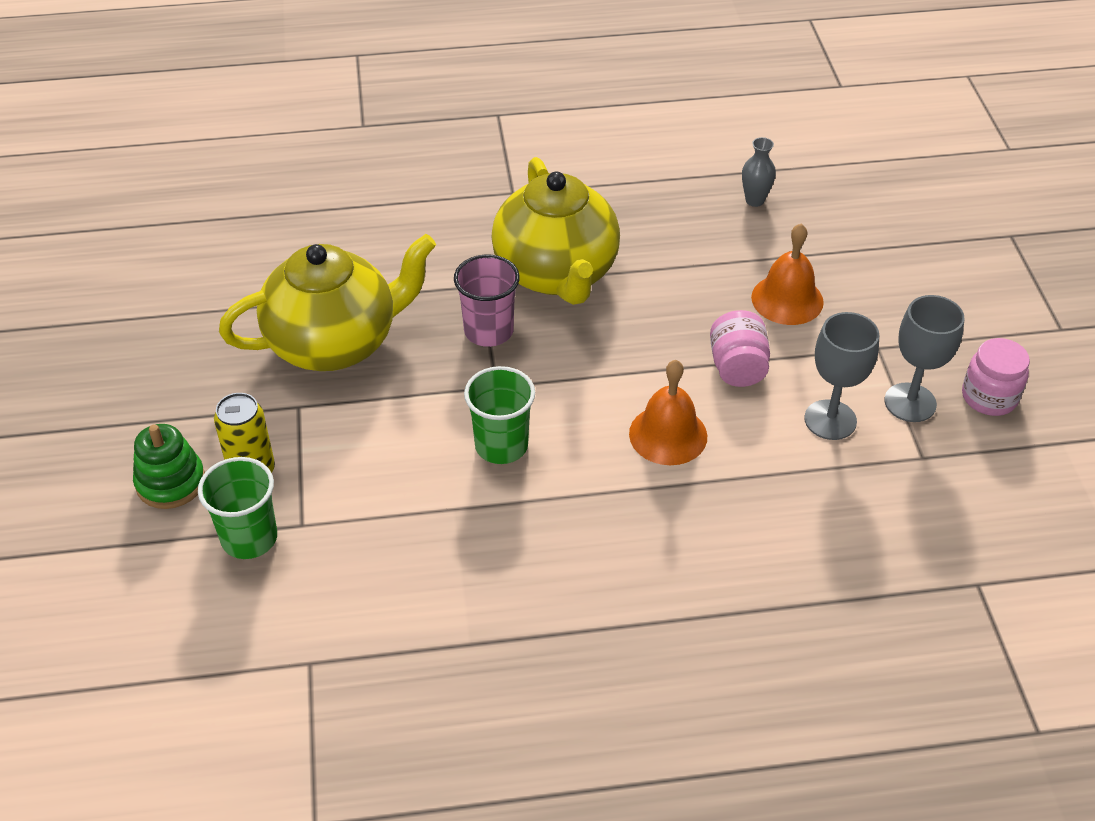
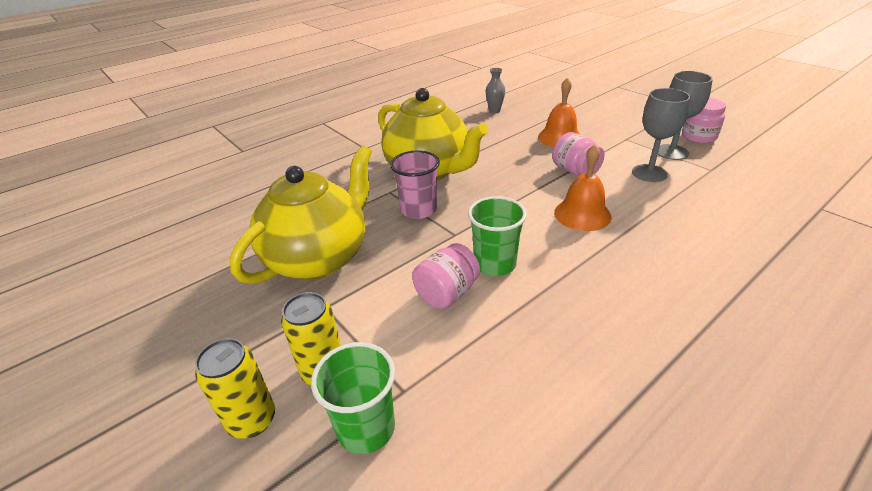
camera: 30 degrees left, 10 degrees down
(170, 482) = (252, 420): green stacking toy -> yellow can
(422, 453) = (447, 293): none -> pink jar

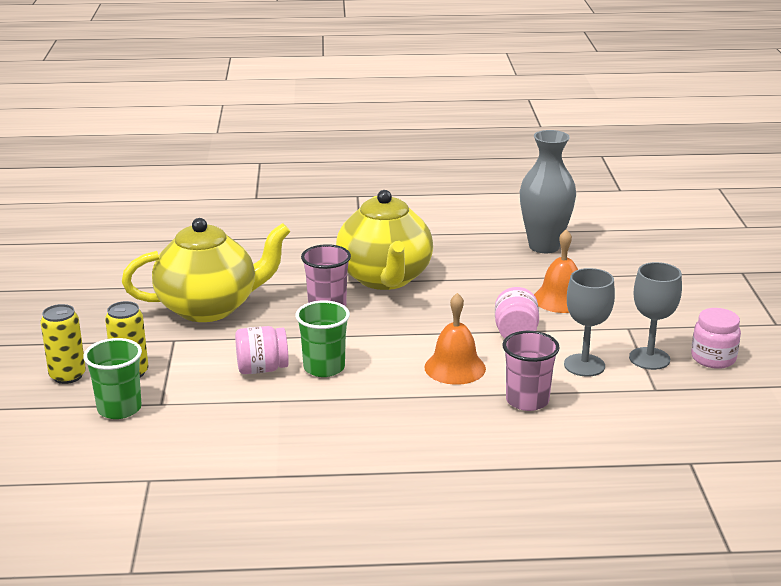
camera: 35 degrees right, 10 degrees down
(494, 111) = (544, 246): grey vase -> grey vase, size x2.17
(666, 215) = (527, 400): none -> pink cup

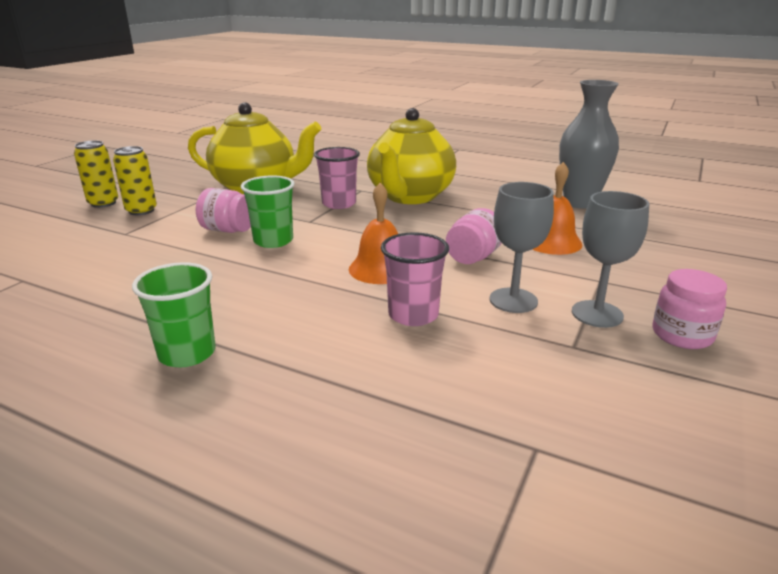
camera: 30 degrees right, 0 degrees up
(119, 409) = (94, 229): green cup -> green cup (187, 353)

